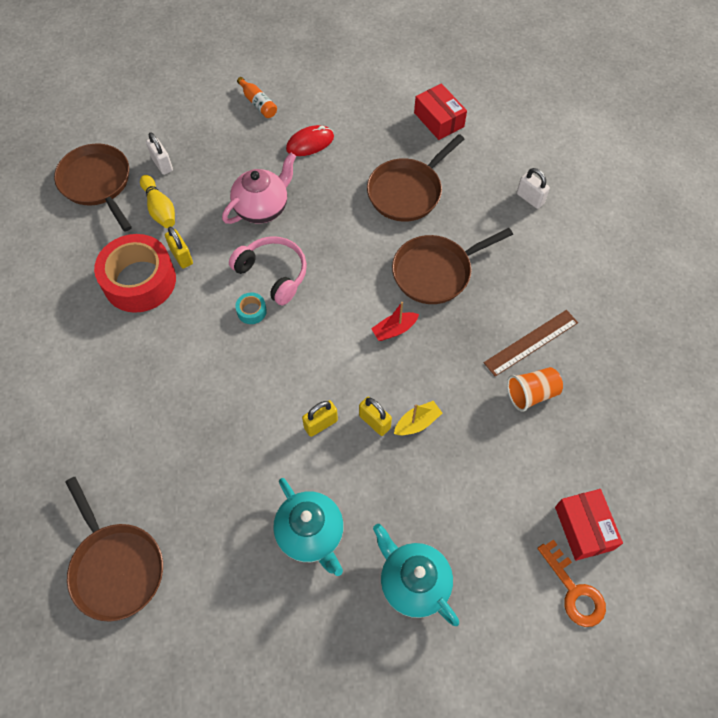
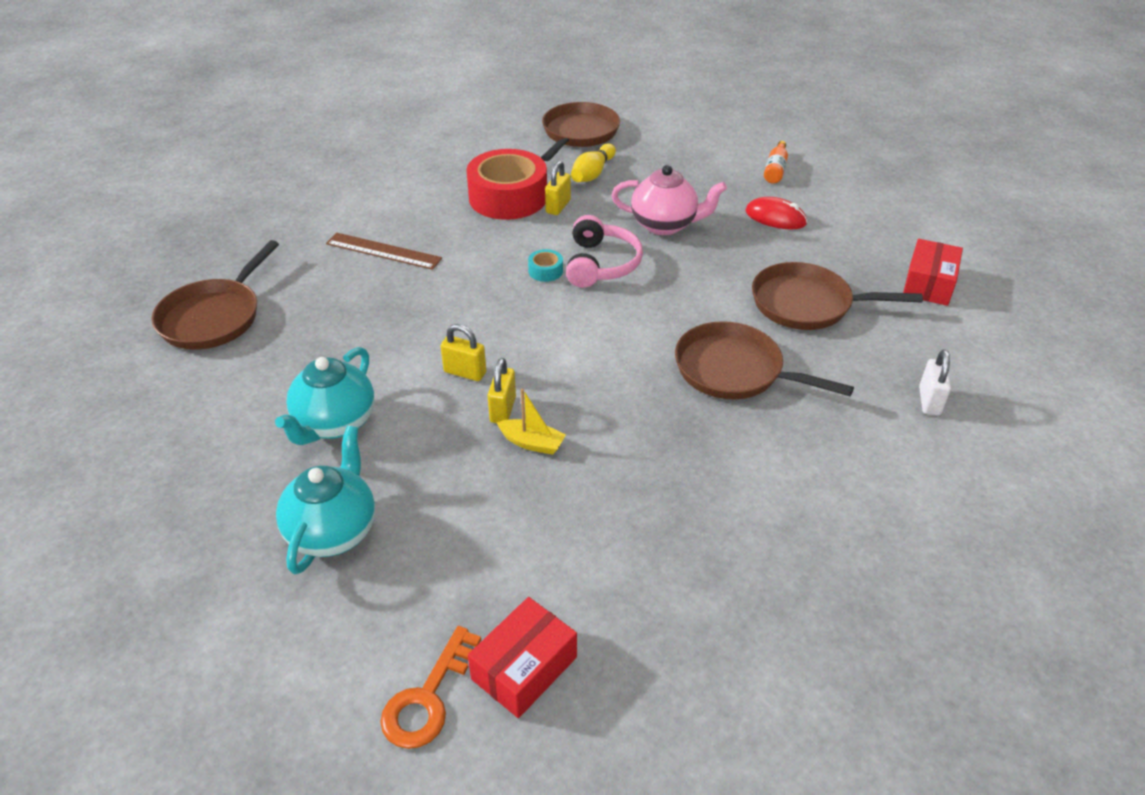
camera: 55 degrees right, 20 degrees down
(162, 164) = (639, 153): white padlock -> none
(394, 330) = (627, 373): red boat -> none
(531, 342) = (734, 493): brown ruler -> brown ruler (383, 251)
(531, 394) = (664, 526): orange cup -> none

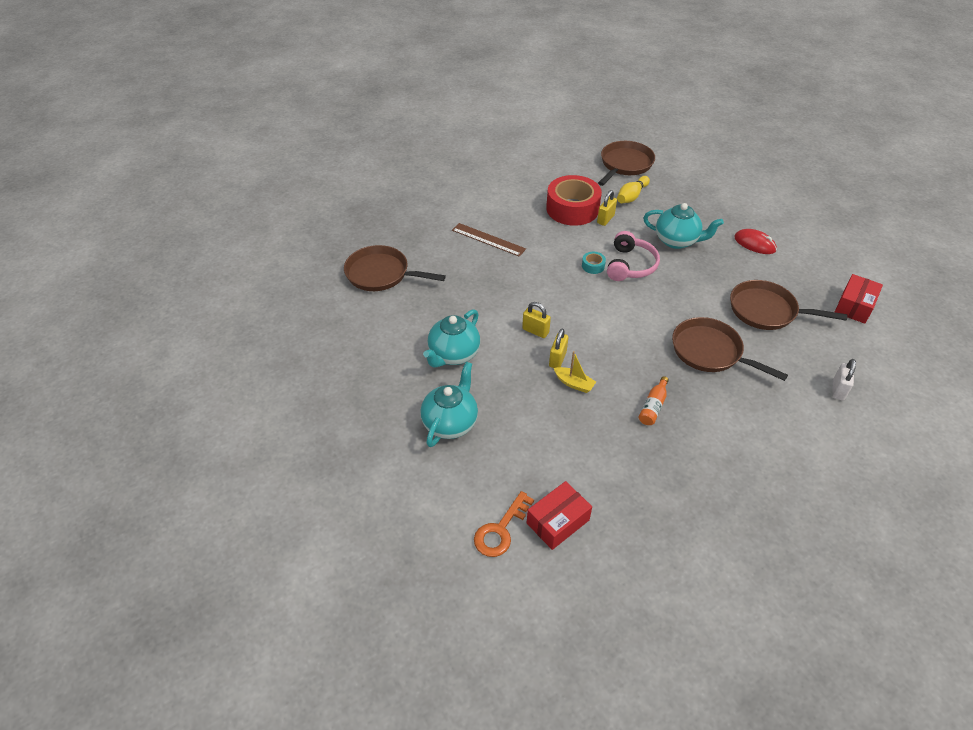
camera: 10 degrees right, 5 degrees up
(214, 317) = (381, 274): brown pan -> brown pan turned 75 degrees clockwise
(665, 225) = (677, 241): pink teapot -> turquoise teapot
(775, 169) = (760, 206): orange bottle -> orange bottle (653, 406)

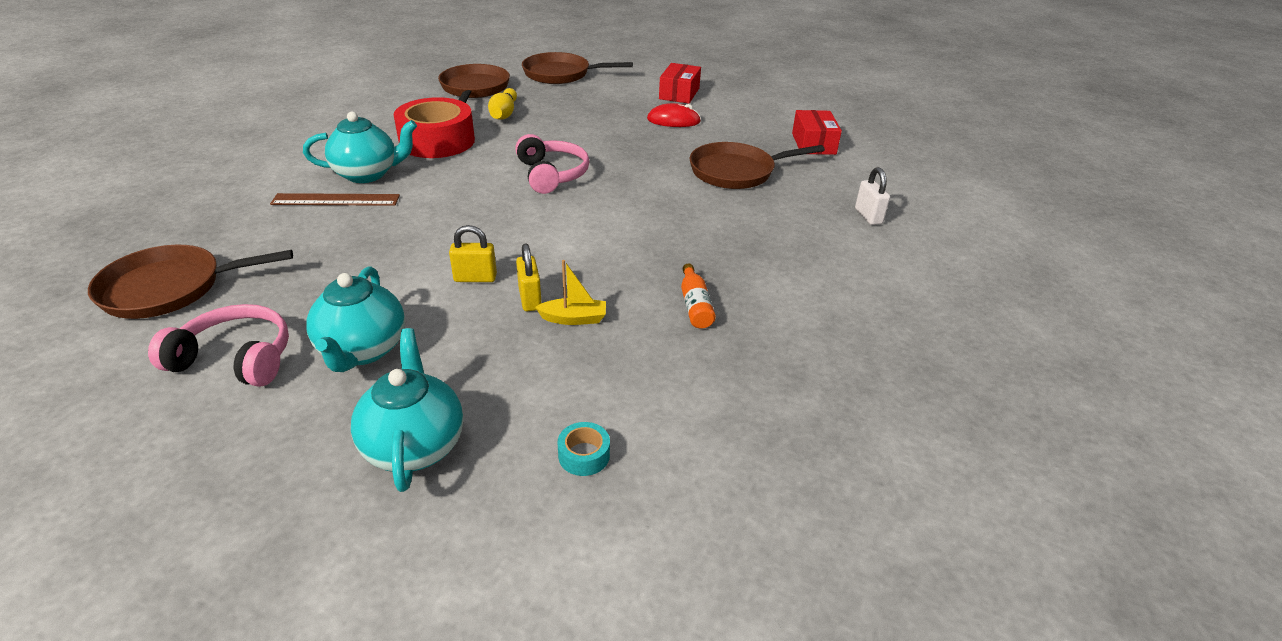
camera: 35 degrees left, 10 degrees down
(393, 333) = (235, 358): none -> pink headphones
(500, 530) = (605, 568): orange key -> none
(558, 521) = (683, 506): red box -> red box (679, 93)
(593, 266) = (505, 187): turquoise tape -> turquoise tape (584, 455)
(605, 219) = (487, 141): yellow padlock -> none
(677, 241) = (588, 139): turquoise teapot -> turquoise teapot (367, 174)
(710, 352) = (712, 227): brown pan -> brown pan (561, 74)

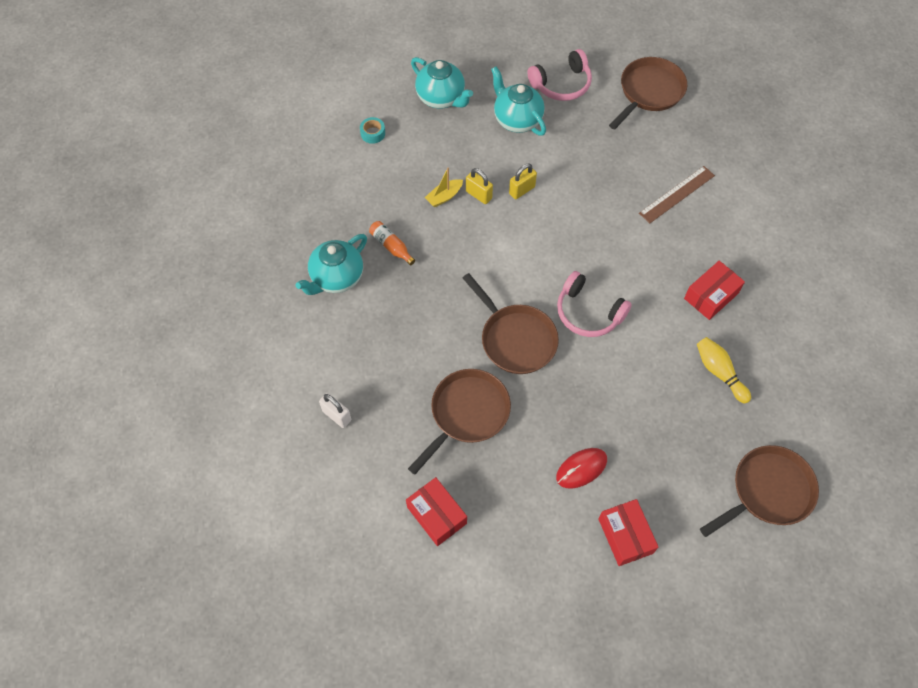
camera: 145 degrees right, 25 degrees up
(367, 174) = (697, 228): turquoise teapot -> turquoise teapot (336, 278)
(437, 141) = (711, 296): red tape -> red box
(474, 89) = (795, 397): brown pan -> brown pan (515, 339)

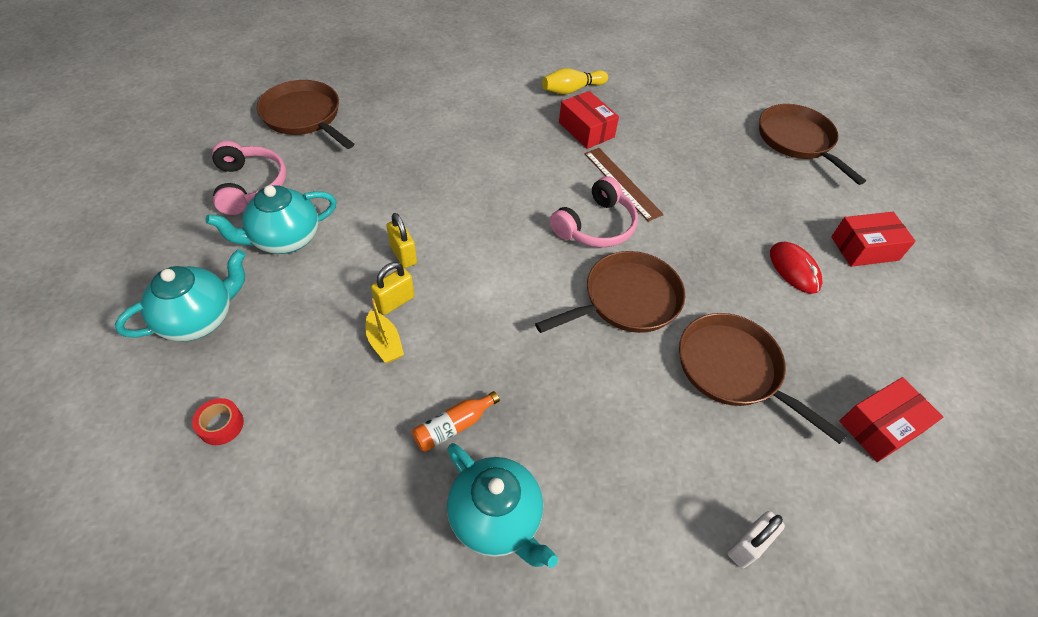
camera: 85 degrees left, 10 degrees down
(373, 133) = (221, 425): turquoise tape -> red tape
(677, 194) = (454, 126): brown ruler -> brown ruler (622, 183)
(719, 372) = (674, 143): yellow bowling pin -> yellow bowling pin (572, 90)

